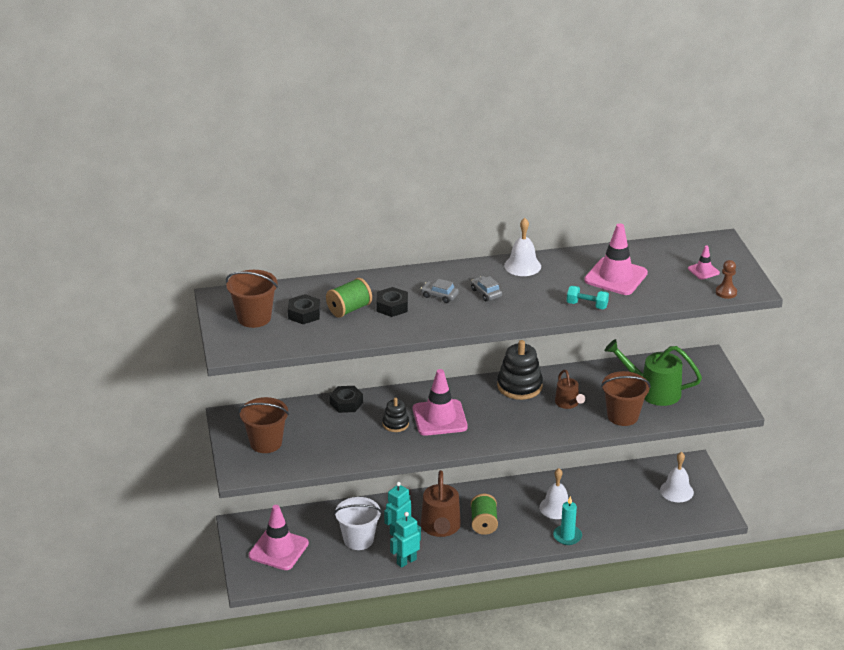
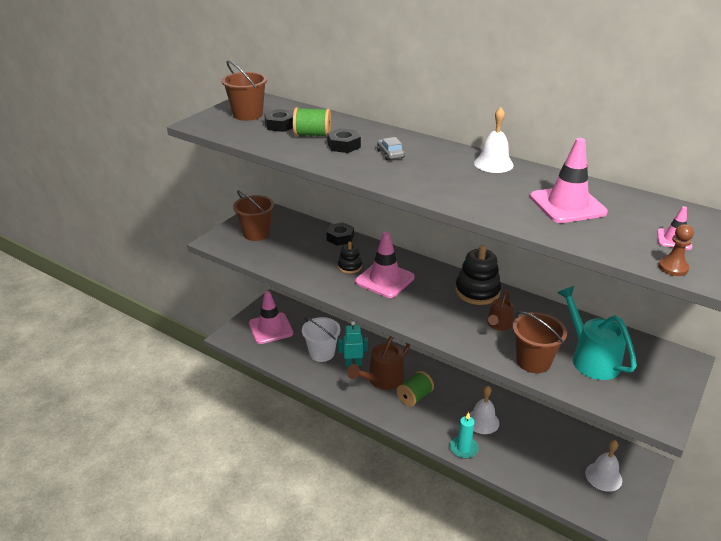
camera: 45 degrees right, 0 degrees up
(406, 561) = (330, 386): turquoise robot -> none
(486, 293) = (429, 167): grey car -> none
(587, 305) = (501, 212): turquoise dumbbell -> none
(652, 391) = (590, 358): green watering can -> turquoise watering can

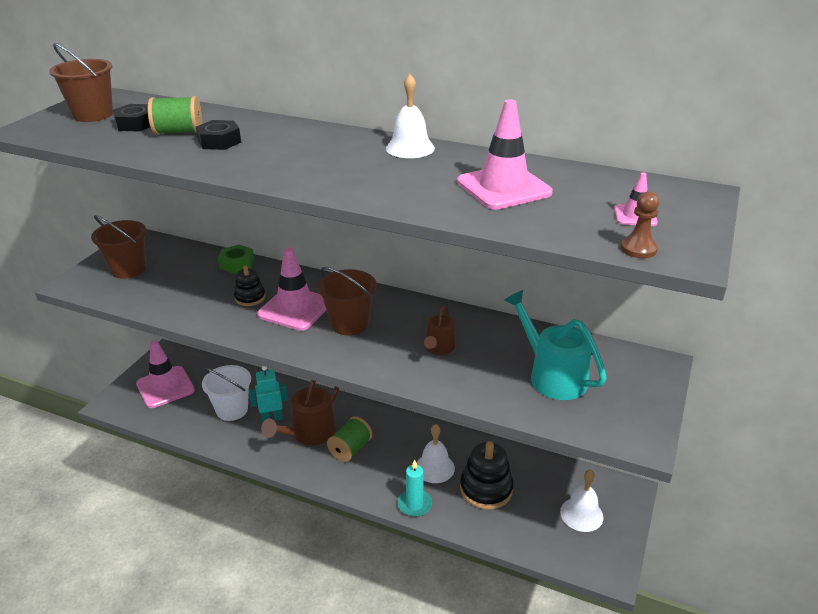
camera: 10 degrees left, 0 degrees up
(340, 238) = (237, 264): black nut -> green nut
(390, 154) = (279, 147): grey car -> none
(477, 291) = (410, 311): black stacking toy -> black stacking toy (486, 489)
(533, 361) = (484, 387): brown bucket -> brown bucket (349, 324)

